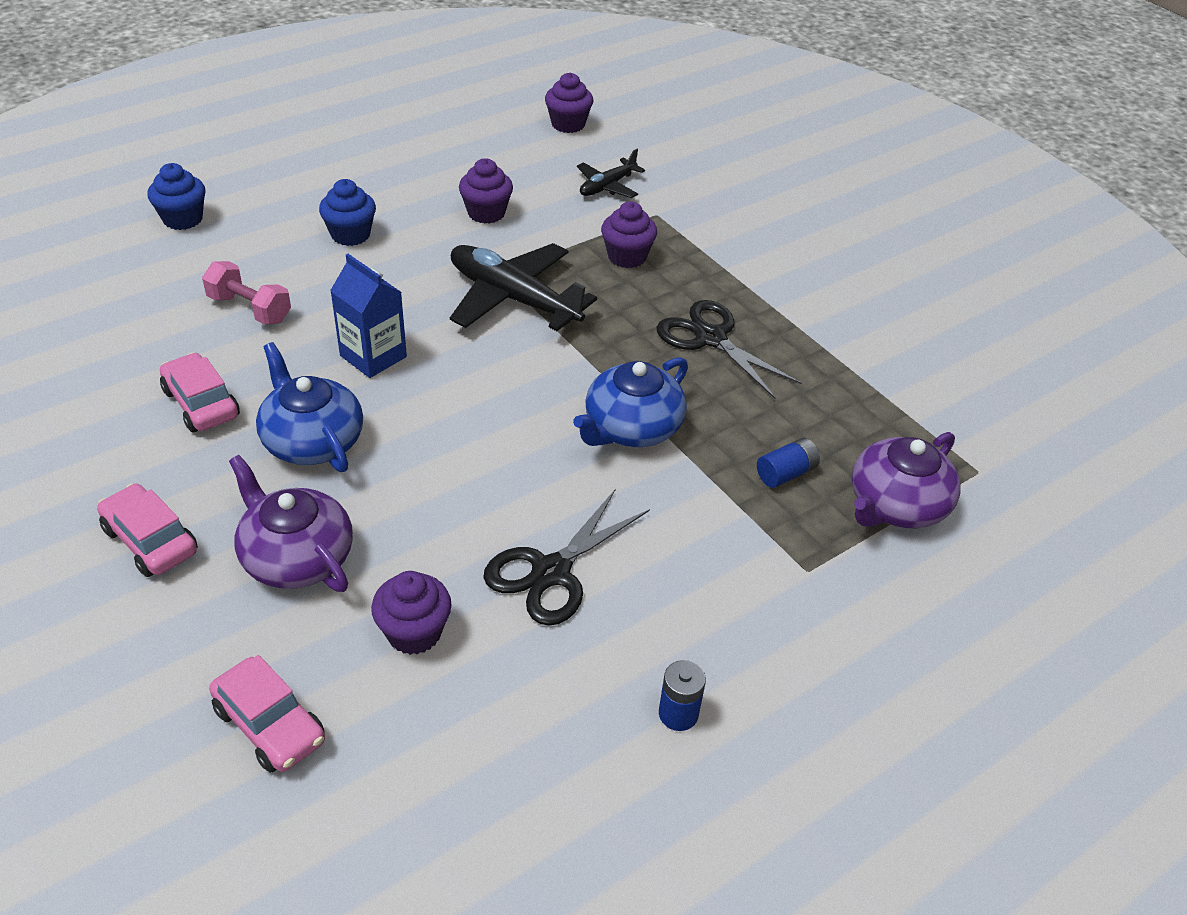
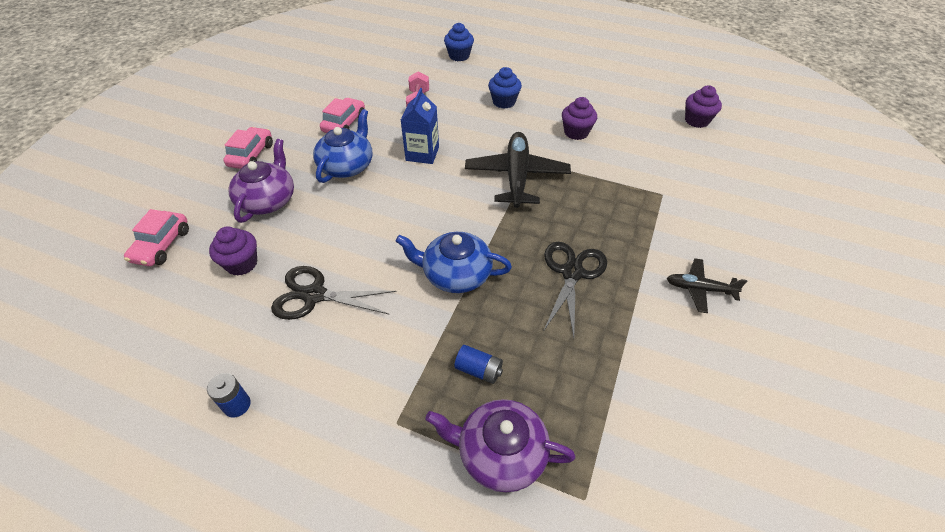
camera: 60 degrees right, 5 degrees up
(607, 186) = (660, 162): black plane -> black plane (699, 289)
(627, 257) = (605, 201): purple cupcake -> none

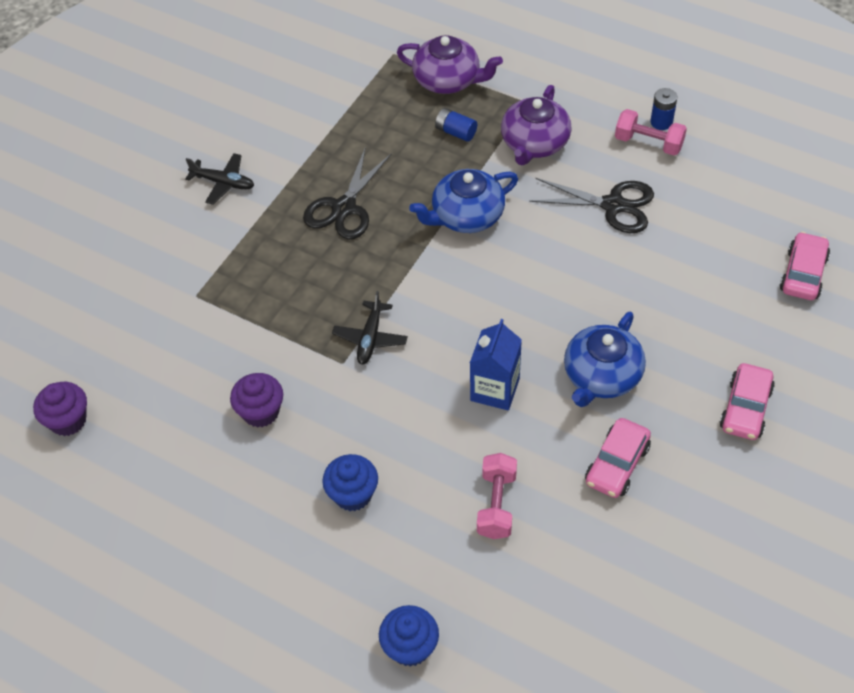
camera: 170 degrees left, 5 degrees up
(241, 264) = (701, 244): purple cupcake -> none
(260, 373) = (648, 143): none -> pink dumbbell
(268, 200) = (696, 327): purple teapot -> purple teapot (534, 143)
(456, 274) = (466, 215): blue teapot -> blue teapot turned 135 degrees clockwise
(516, 176) = (370, 338): black plane -> black plane, size x0.54

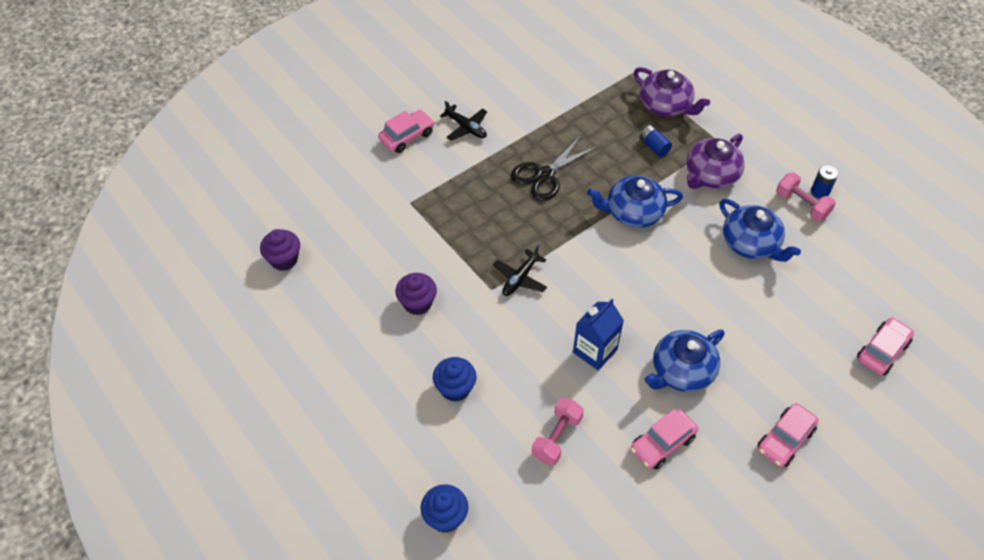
camera: 20 degrees right, 0 degrees up
(155, 218) = (407, 136): none -> pink car
(613, 205) = (751, 243): black scissors -> blue teapot

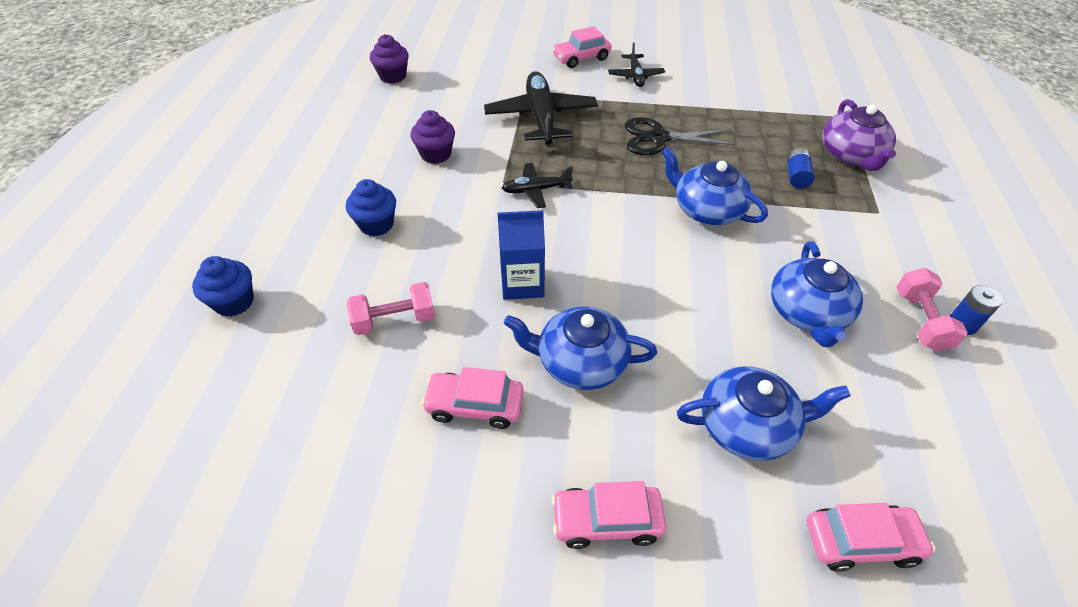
camera: 45 degrees right, 5 degrees down
(407, 136) = (581, 58): pink car -> pink car turned 150 degrees clockwise
(447, 215) = (541, 117): none -> black plane
(710, 175) = (833, 231): purple teapot -> none
(789, 335) = (747, 426): none -> blue teapot

